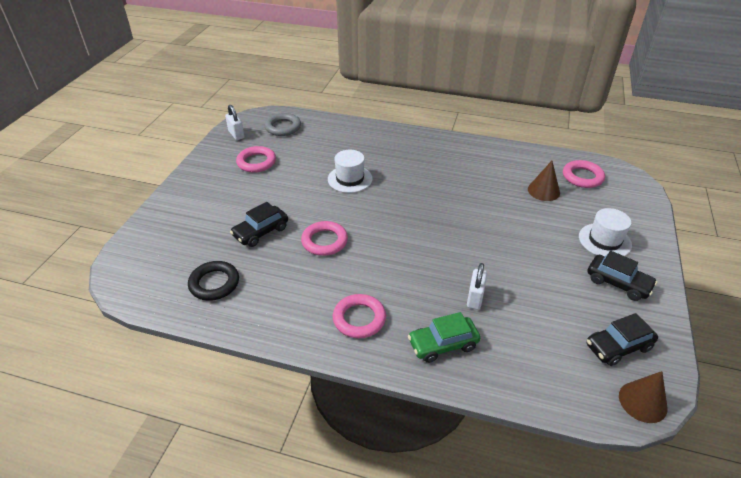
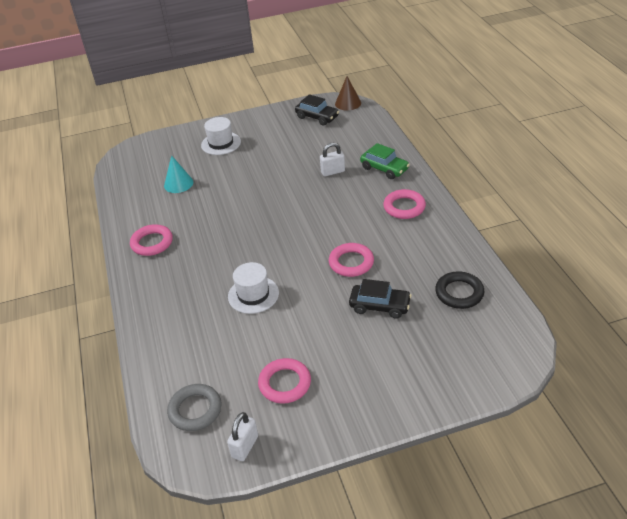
camera: 120 degrees left, 0 degrees up
(543, 191) = (178, 184): brown cone -> turquoise cone
(582, 177) = (142, 172): pink ring -> pink ring (152, 243)
(618, 283) = (261, 129): black car -> none

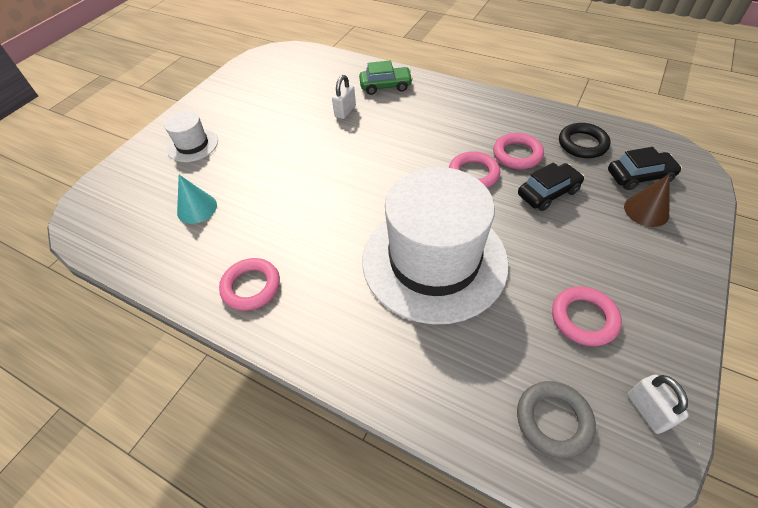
camera: 45 degrees left, 10 degrees up
(253, 295) = (434, 261): white hat -> white hat, size x2.24
(317, 117) = (263, 75): black car -> black car (639, 176)
(348, 103) = (276, 52): brown cone -> brown cone (646, 210)
(404, 207) = (446, 106): pink ring -> pink ring (517, 154)

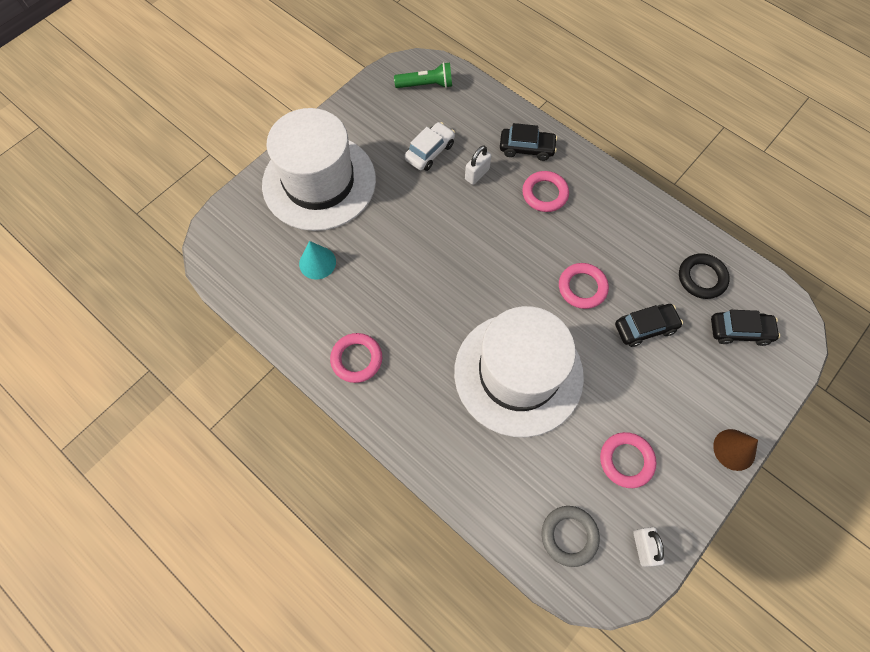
camera: 10 degrees right, 15 degrees up
(192, 145) = (319, 182): white hat -> white hat, size x2.24
(284, 63) = (426, 85): none -> green flashlight
(297, 104) = (430, 152): none -> white car
(385, 86) = (526, 148): green car -> black car
(517, 154) = (632, 275): pink ring -> pink ring (544, 194)
(646, 210) = (728, 370): brown cone -> brown cone (734, 449)

